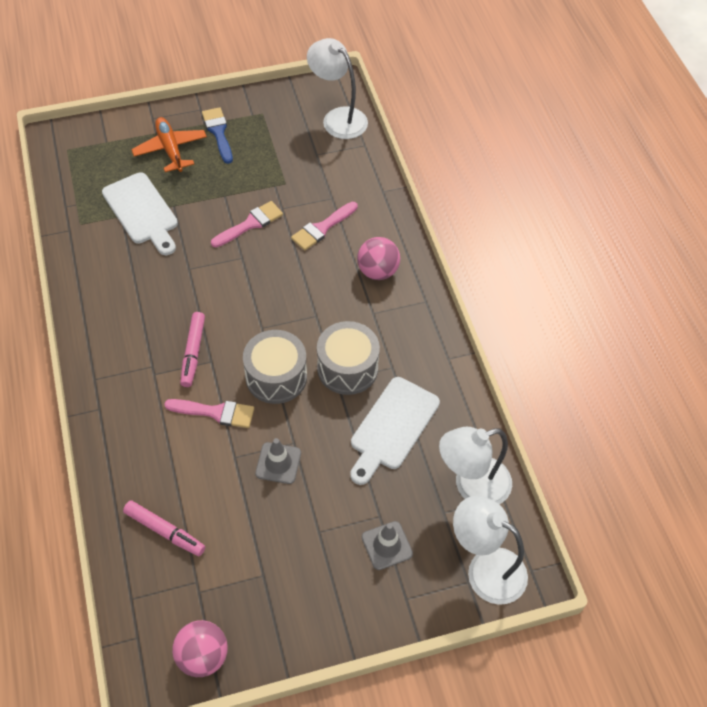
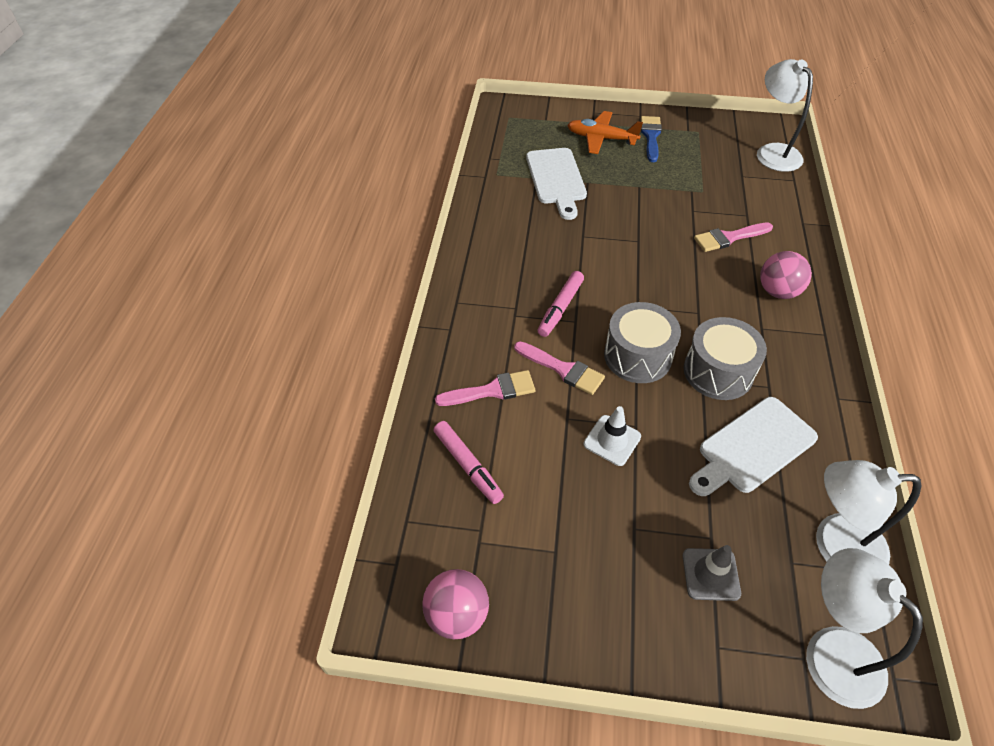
camera: 25 degrees right, 5 degrees down
(170, 149) = (601, 139): orange plane -> orange plane turned 75 degrees counterclockwise
(250, 224) = (656, 215): pink brush -> pink brush (492, 390)
(278, 463) = (612, 440): grey traffic cone -> white traffic cone

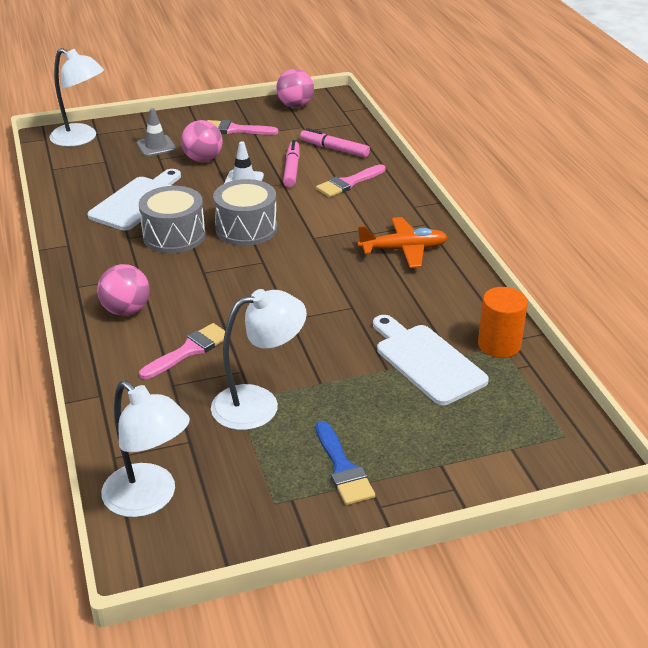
camera: 155 degrees right, 15 degrees down
(497, 175) = (499, 344): none -> orange cylinder
(560, 308) = (332, 242): pink marker -> pink marker (292, 169)
(563, 369) = (303, 206): pink brush -> pink brush (235, 130)
(601, 139) = (411, 440): orange plane -> orange plane (403, 249)
(650, 511) = (203, 159): none -> pink ball
(835, 545) = (76, 173): white lamp -> white lamp (259, 404)

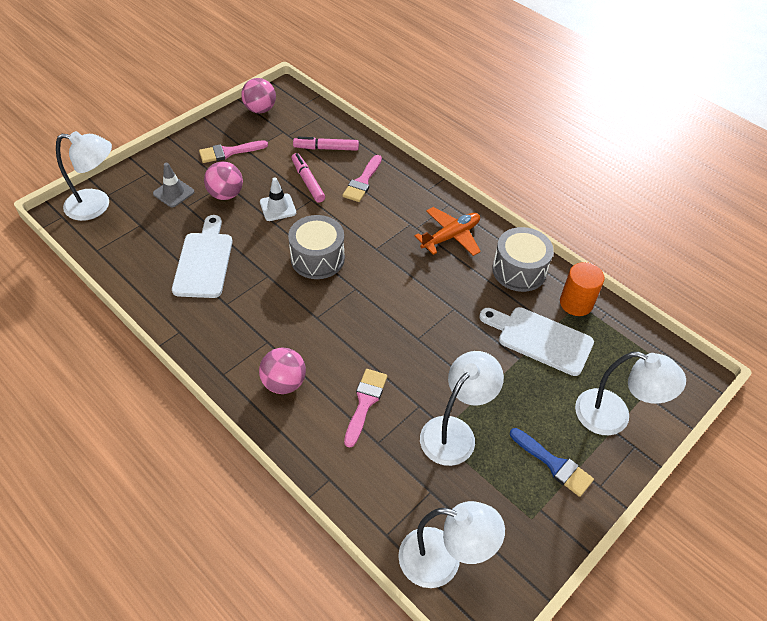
camera: 30 degrees left, 15 degrees up
(174, 236) = (264, 287): grey drum -> grey drum (519, 270)
(453, 454) = (614, 416): none -> white lamp

